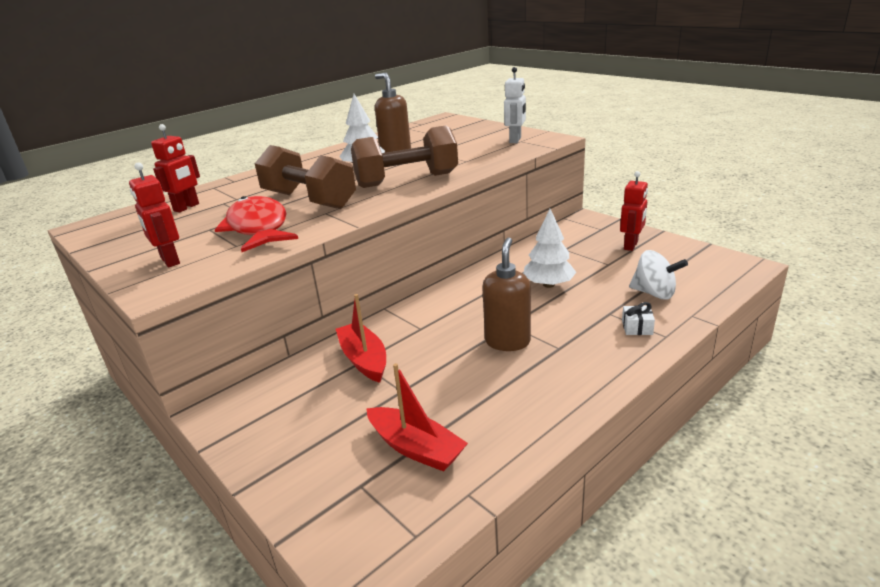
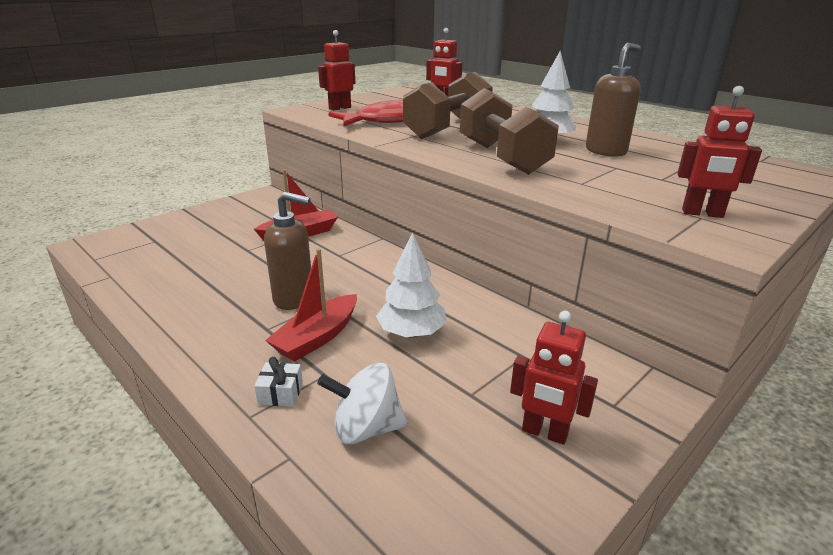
camera: 85 degrees right, 0 degrees up
(416, 448) = (174, 257): red boat -> red boat (317, 337)
(515, 140) = (702, 213): white robot -> red robot
(654, 293) = (366, 428): white spinning top -> white spinning top turned 60 degrees clockwise

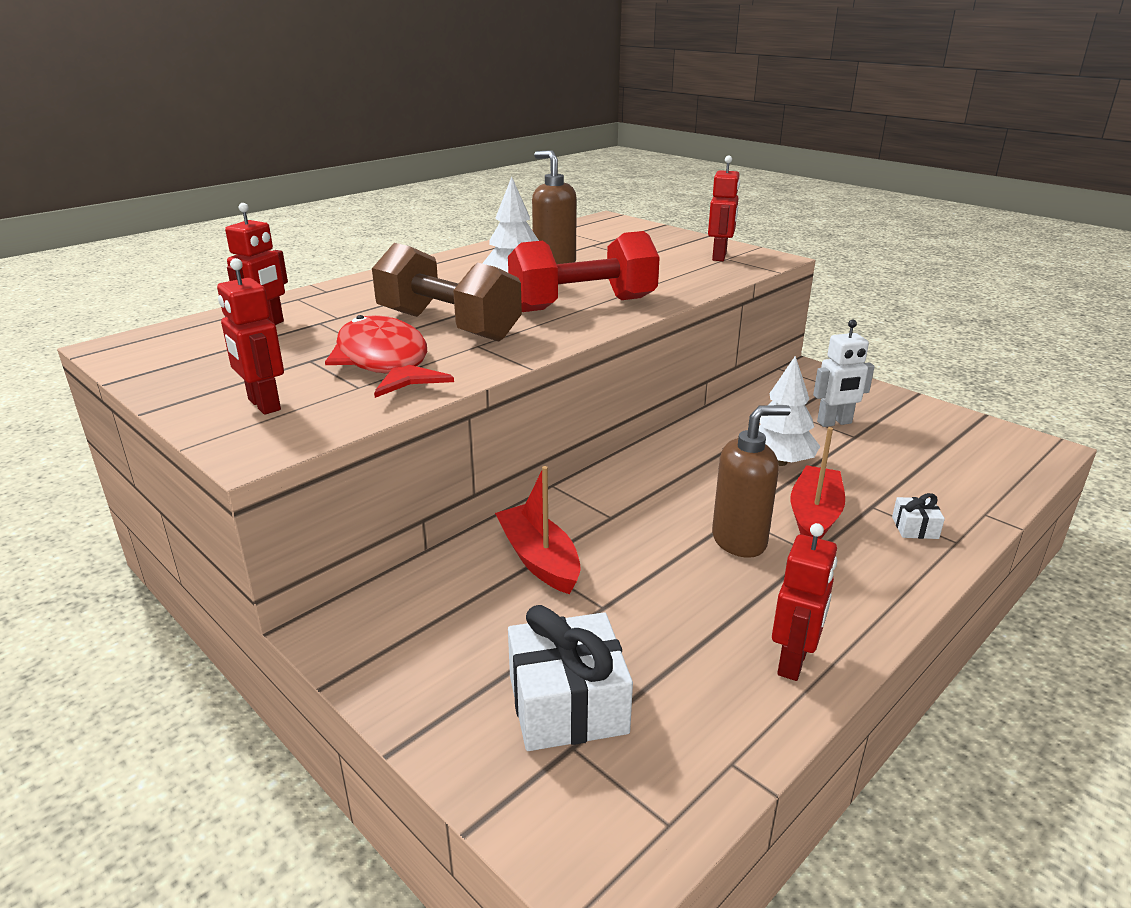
camera: 90 degrees left, 0 degrees up
(181, 240) = (567, 704): none -> white gift
(294, 298) = (739, 541): brown soap dispenser -> brown soap dispenser turned 60 degrees clockwise
(317, 337) = (814, 516): red boat -> red boat turned 105 degrees counterclockwise
(366, 428) = (927, 480): white spinning top -> none
(502, 158) = (583, 304): brown dumbbell -> red dumbbell
(503, 384) = (834, 423): none -> white robot
(544, 433) = (880, 412): red robot -> red robot (793, 662)

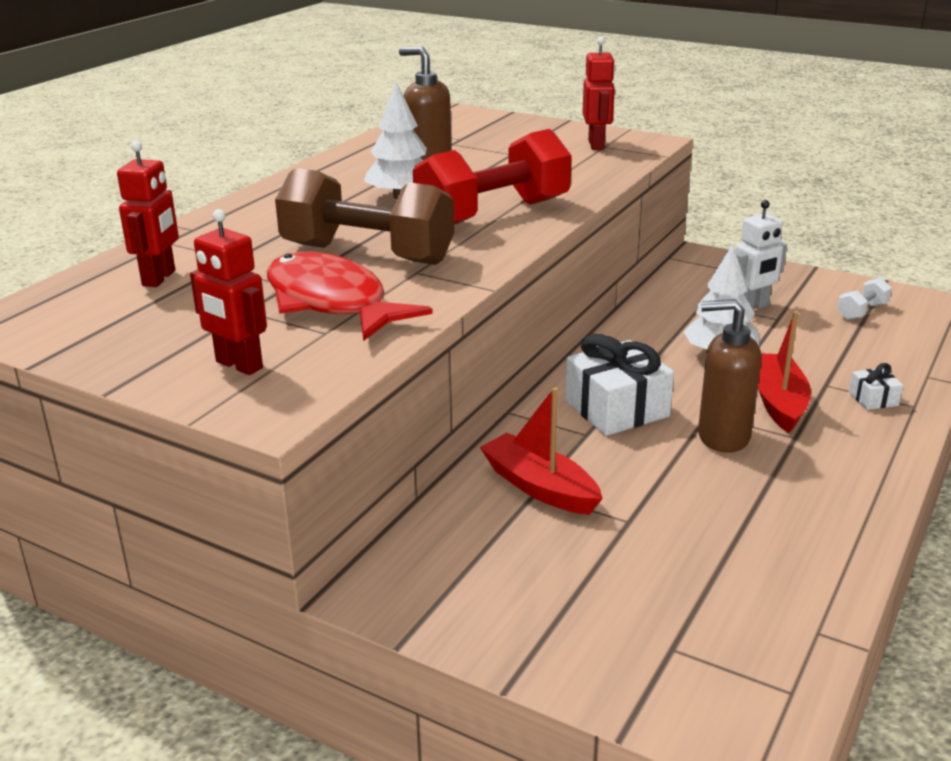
camera: 15 degrees left, 0 degrees up
(567, 704) = (646, 613): white gift -> white gift (616, 409)
(739, 541) = (722, 437): brown soap dispenser -> brown soap dispenser turned 135 degrees counterclockwise
(793, 662) = (826, 538): red robot -> none
(945, 441) = (862, 311): none -> white dumbbell

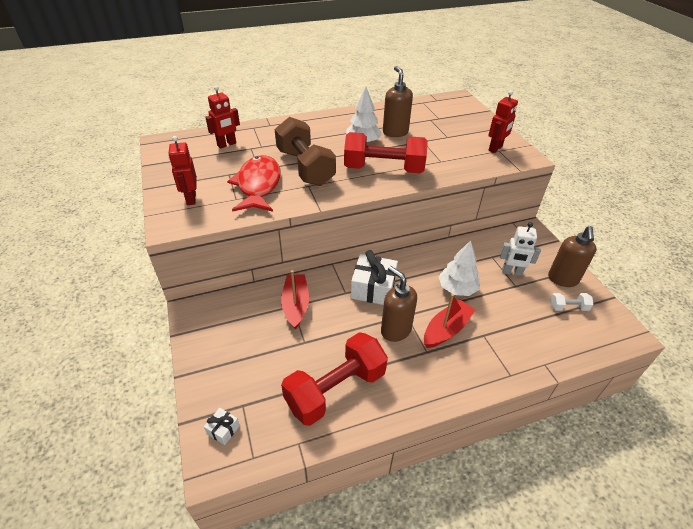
camera: 40 degrees right, 15 degrees up
(761, 544) = (335, 389): none -> red dumbbell
(814, 288) = (563, 279): none -> brown soap dispenser
(873, 399) = (495, 358): white gift -> white gift (223, 429)

